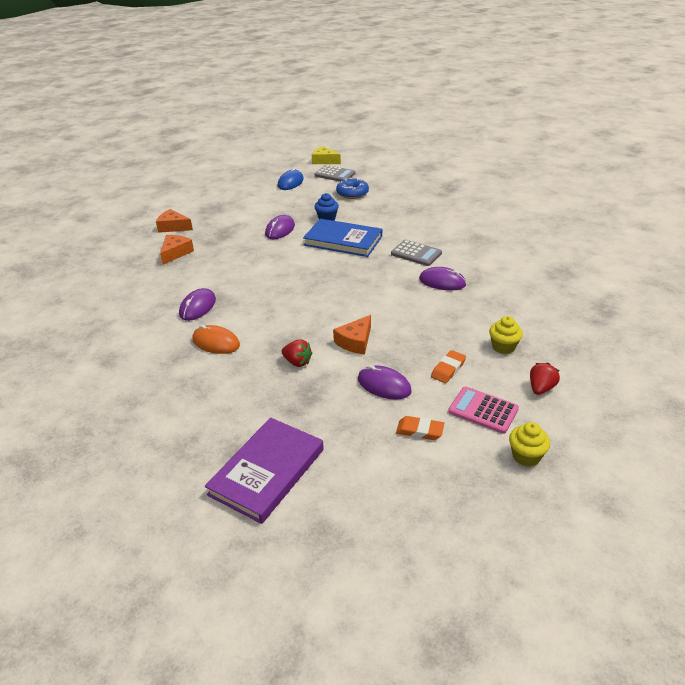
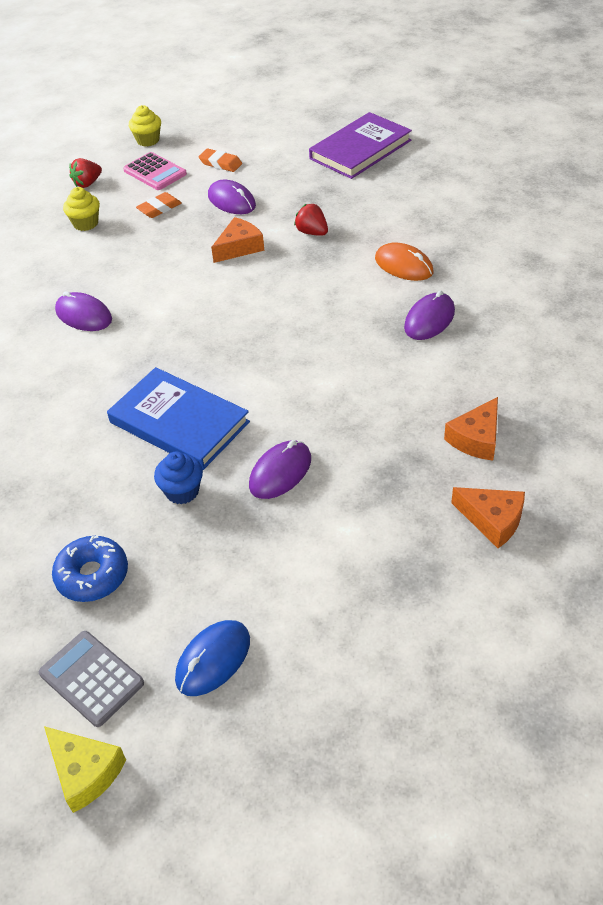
camera: 165 degrees left, 10 degrees up
(416, 254) = (82, 373): grey calculator -> none

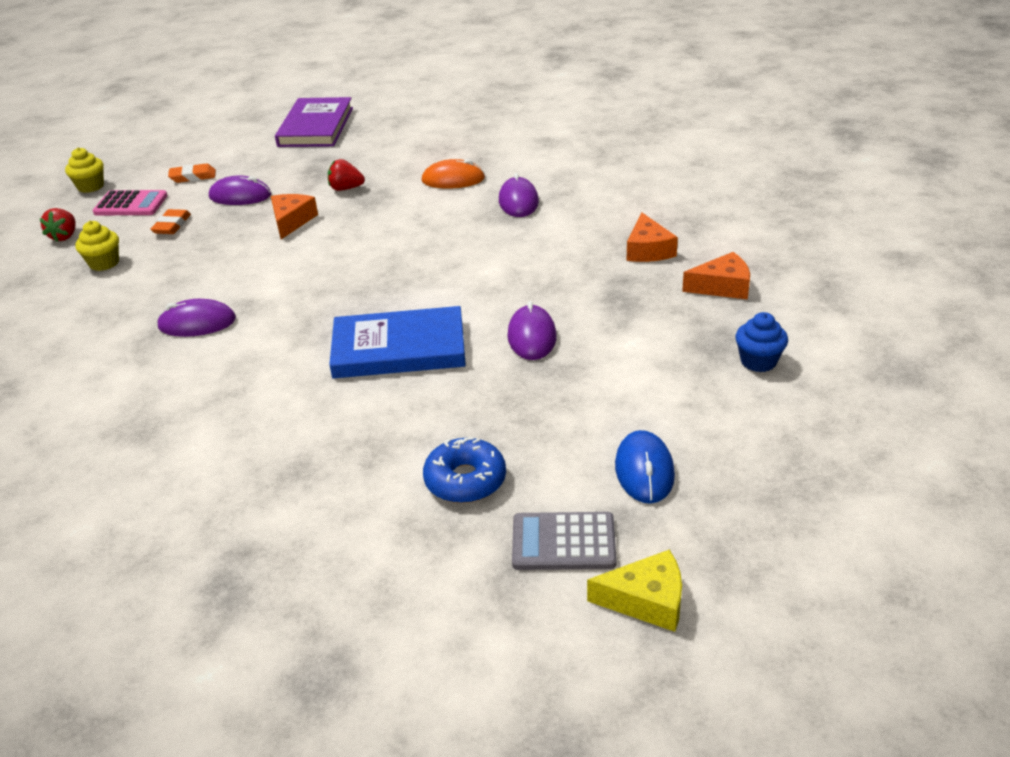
camera: 40 degrees left, 10 degrees down
(182, 491) = (466, 388): blue cupcake -> blue cupcake (758, 361)

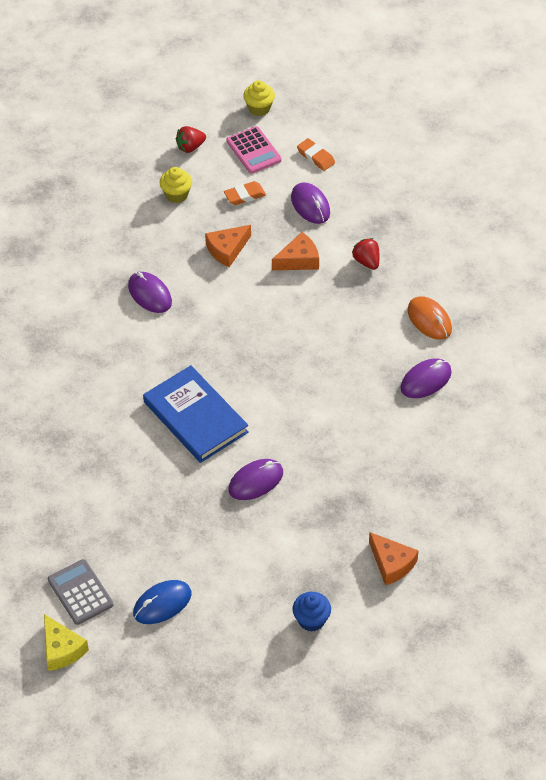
camera: 55 degrees right, 15 degrees up
(316, 127) = (448, 176): purple book -> none
(465, 480) = (99, 521): blue donut -> none
(648, 250) = (411, 497): orange cheese -> orange cheese (227, 250)

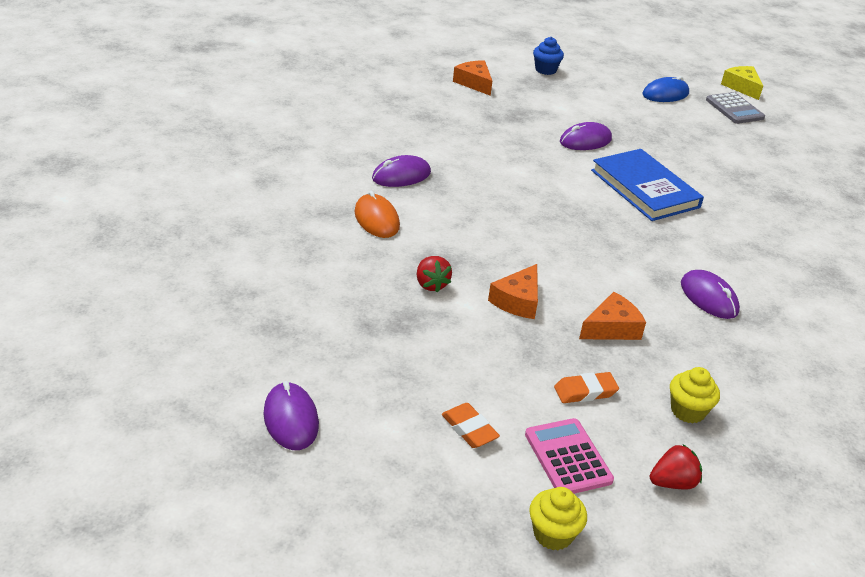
camera: 175 degrees left, 15 degrees down
(299, 260) = (518, 301): orange cheese -> orange cheese turned 45 degrees counterclockwise
(310, 205) = (491, 362): purple mouse -> purple mouse (291, 419)

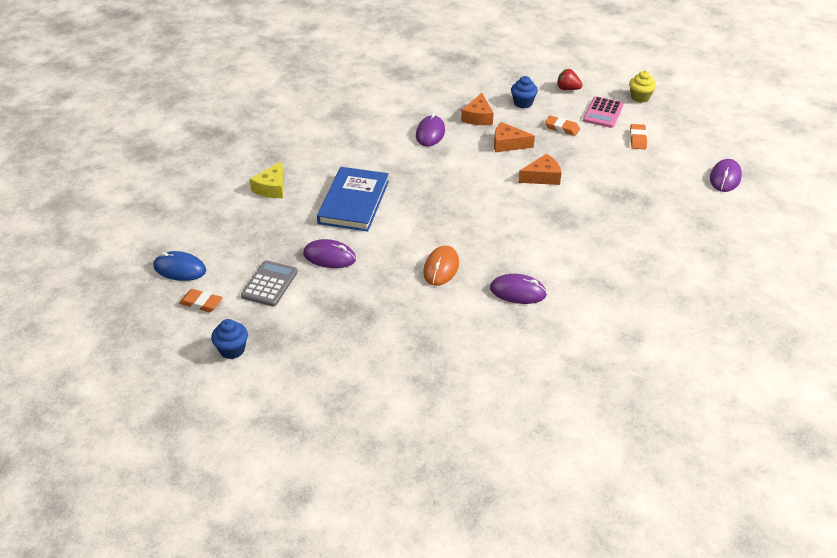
camera: 135 degrees left, 5 degrees up
(376, 219) = (575, 264): orange mouse -> orange mouse (441, 268)
(431, 284) = (584, 207): red strawberry -> none
(474, 83) = (326, 365): orange cheese -> orange cheese (478, 117)
(612, 83) = (201, 303): none -> orange eraser
(687, 411) = (523, 103): yellow cupcake -> blue cupcake
(734, 109) = (156, 229): grey calculator -> grey calculator (269, 284)
(741, 87) = (102, 245): yellow cheese -> yellow cheese (272, 188)

